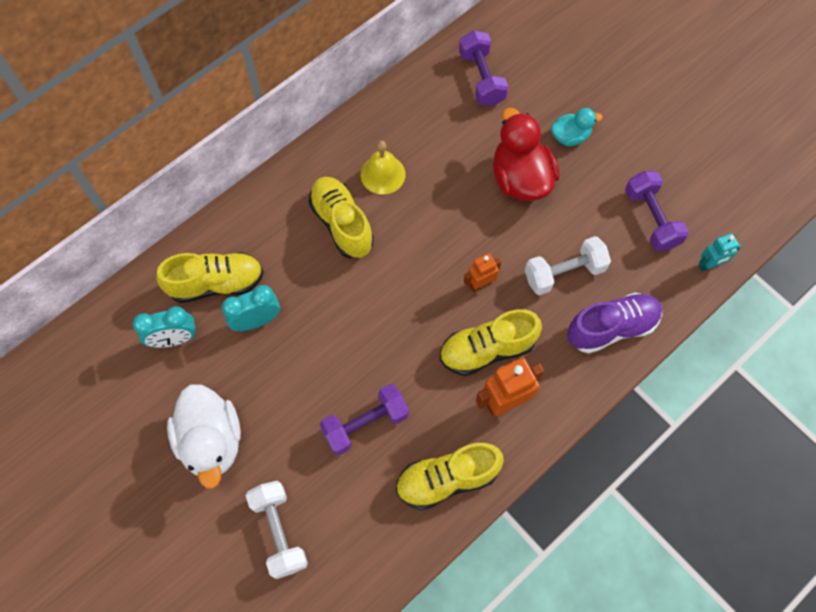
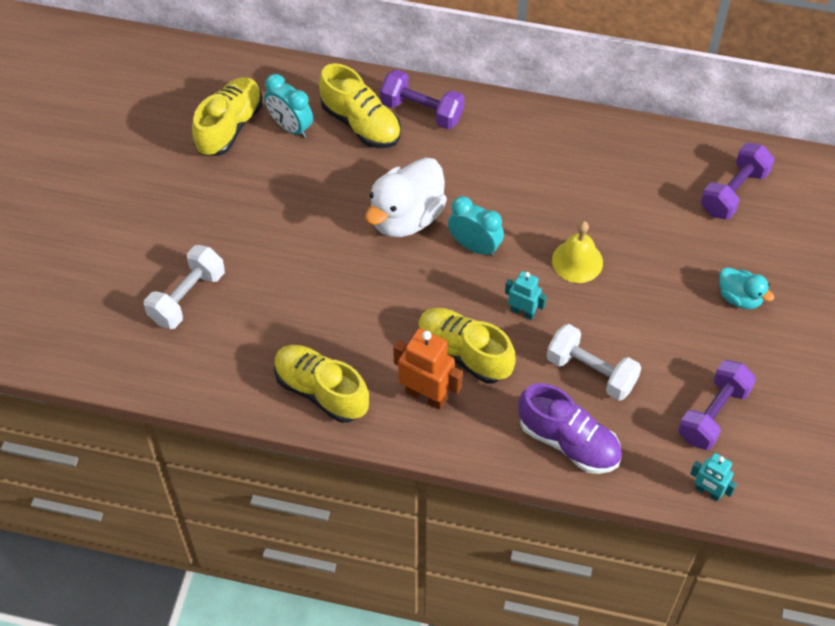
camera: 55 degrees right, 10 degrees down
(211, 441) = (226, 205): white duck -> white duck (406, 217)
(256, 320) = (351, 171): turquoise clock -> turquoise clock (474, 246)
(342, 224) = (490, 175): yellow shoe -> yellow shoe (229, 126)
(365, 424) = (323, 302): purple dumbbell -> purple dumbbell (422, 111)
(383, 174) = (564, 176): yellow bell -> yellow bell (577, 261)
(480, 284) = (523, 312): orange robot -> turquoise robot
(520, 178) = (657, 283): red duck -> none

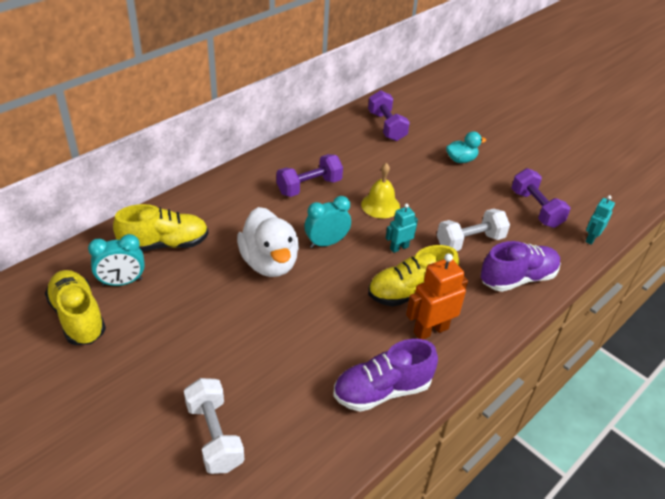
camera: 60 degrees left, 15 degrees down
(321, 391) = (382, 390): yellow shoe -> purple shoe
(422, 111) = (190, 210): purple dumbbell -> purple dumbbell (309, 186)
(708, 492) = (591, 238): turquoise robot -> turquoise robot turned 150 degrees clockwise

